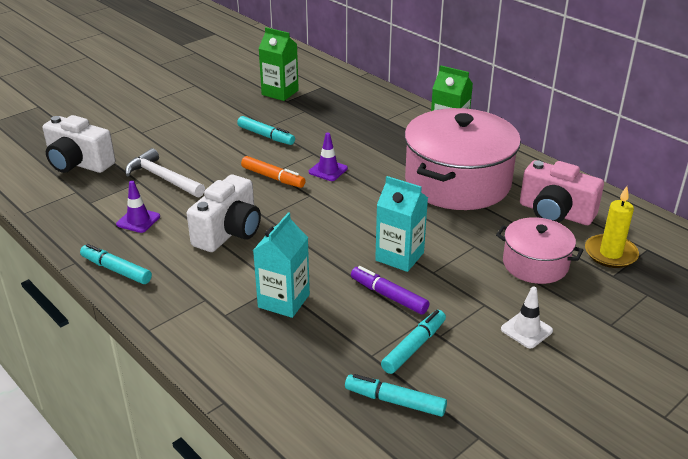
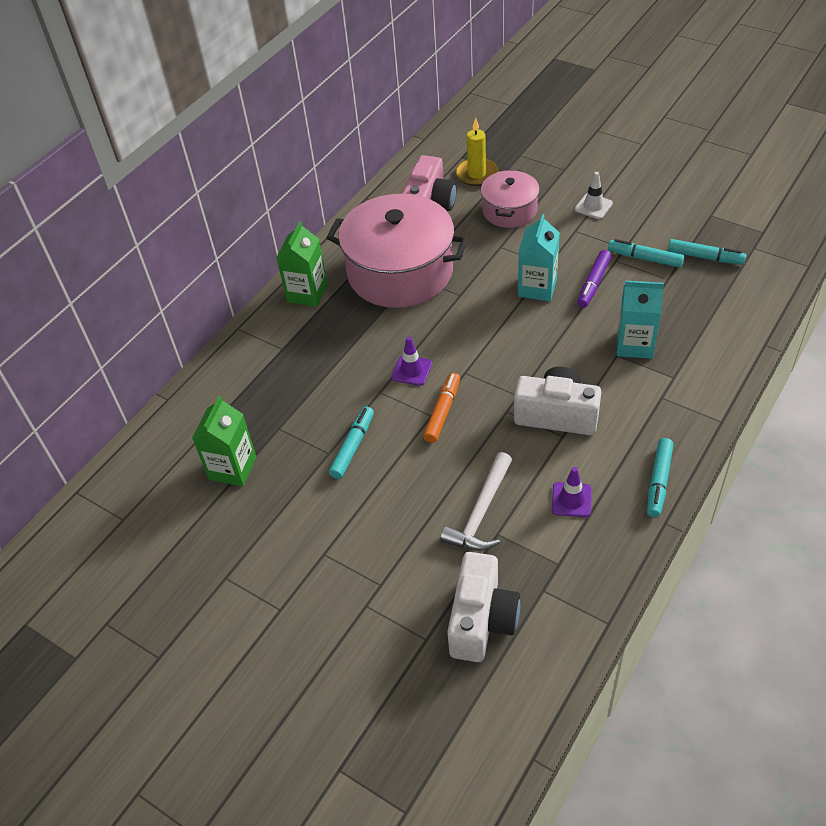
camera: 100 degrees left, 15 degrees up
(395, 401) = (705, 257): turquoise marker -> turquoise marker turned 75 degrees counterclockwise

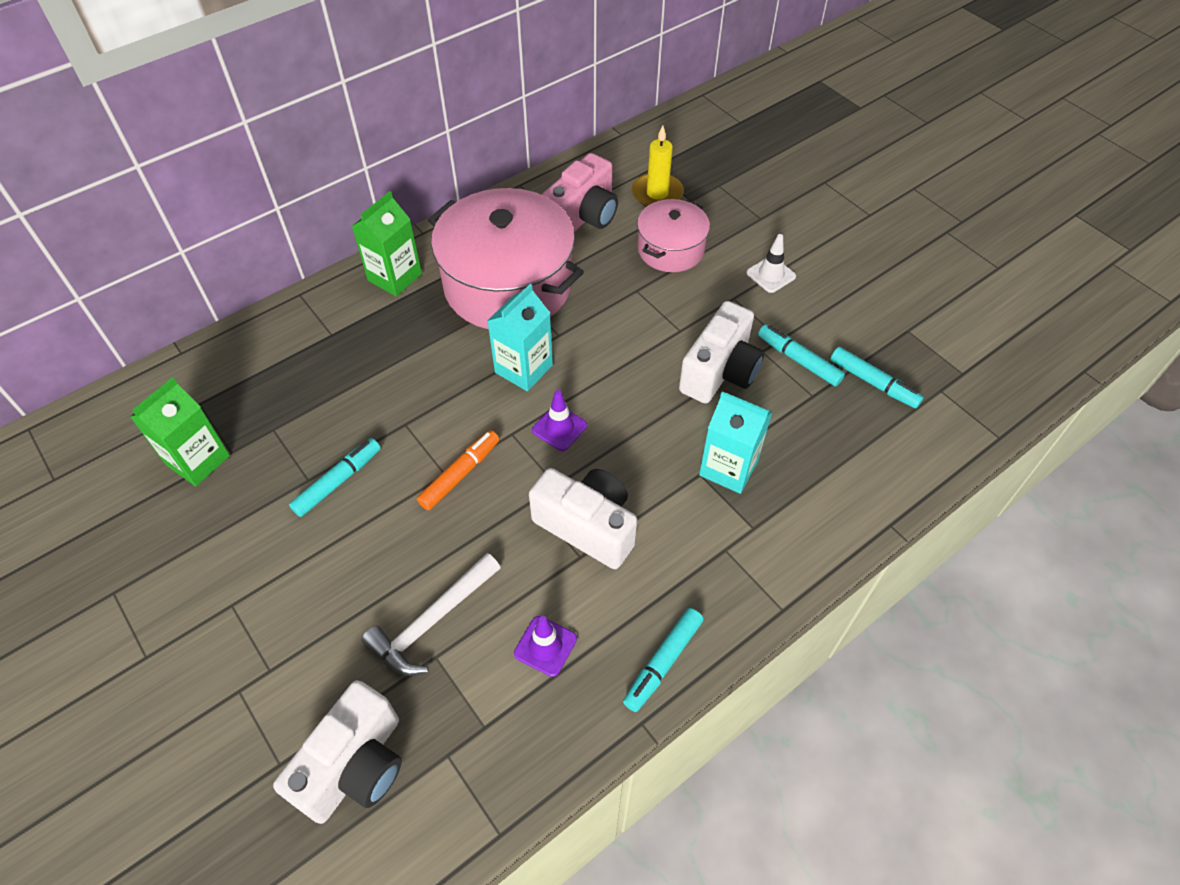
camera: 15 degrees right, 5 degrees up
(412, 370) = (454, 410): purple traffic cone -> purple traffic cone (559, 428)
(537, 287) = (651, 355): turquoise carton -> turquoise carton (523, 369)
(593, 283) = (720, 372): purple marker -> white camera

